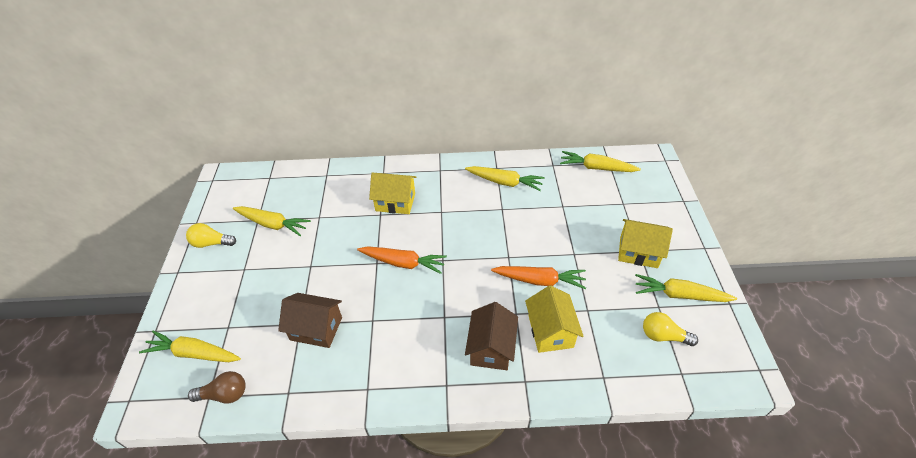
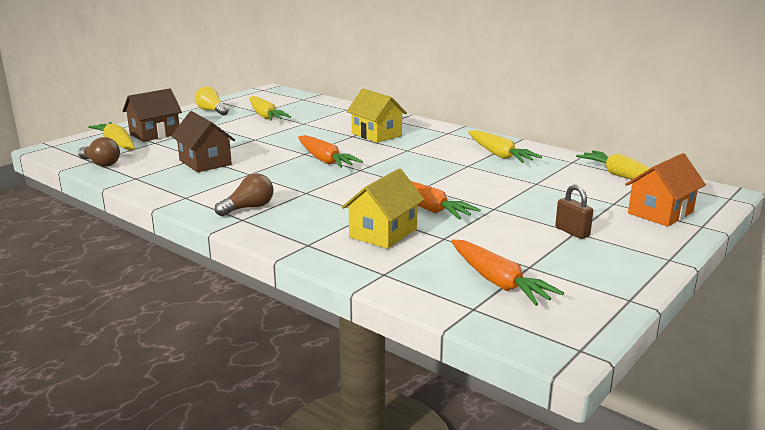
camera: 40 degrees right, 25 degrees down
(432, 367) = (248, 208): none -> brown light bulb
(491, 348) = (313, 219): brown house -> brown house (155, 134)
(638, 252) = (572, 232): yellow house -> brown padlock
(653, 199) = (660, 213): none -> orange house
(663, 336) = (498, 282): yellow light bulb -> orange carrot
(679, 295) = (571, 270): yellow carrot -> none

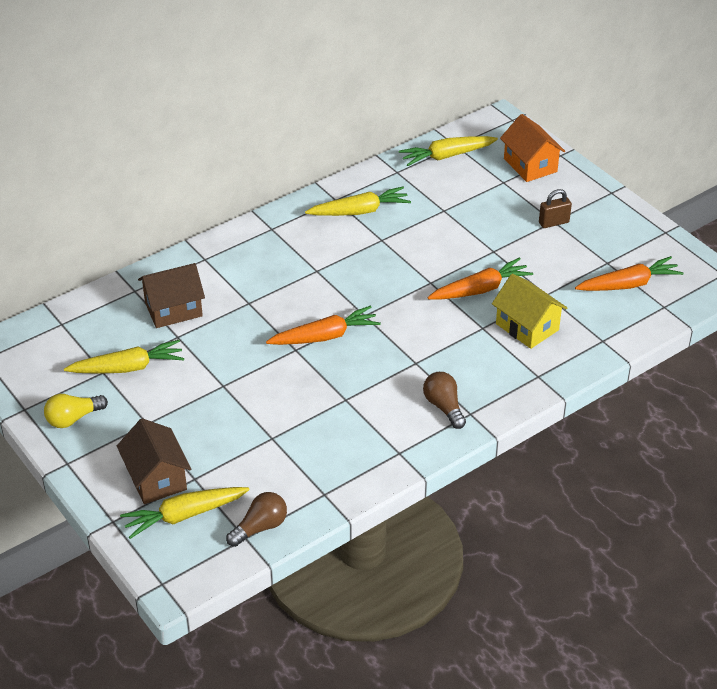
camera: 75 degrees left, 20 degrees up
(205, 162) = (294, 433): brown house -> brown house (173, 309)
(376, 134) = (253, 283): yellow house -> none

